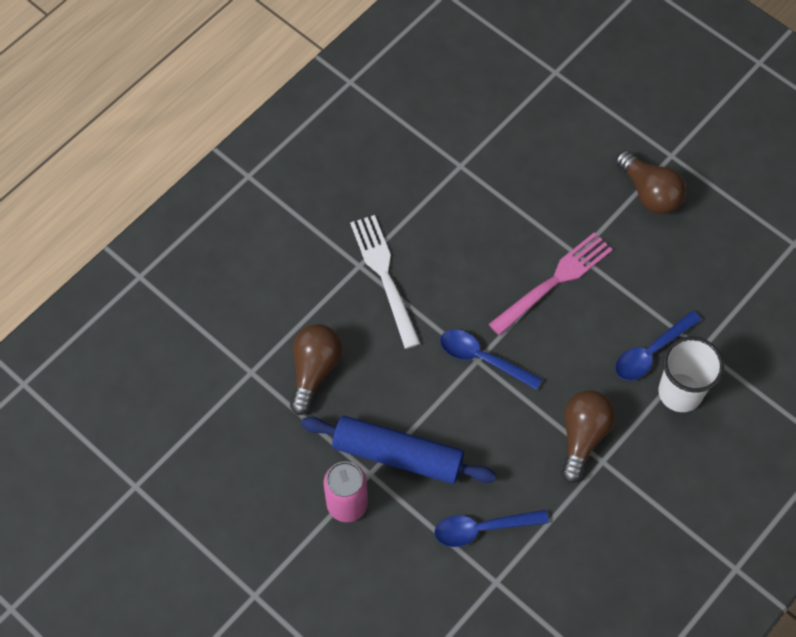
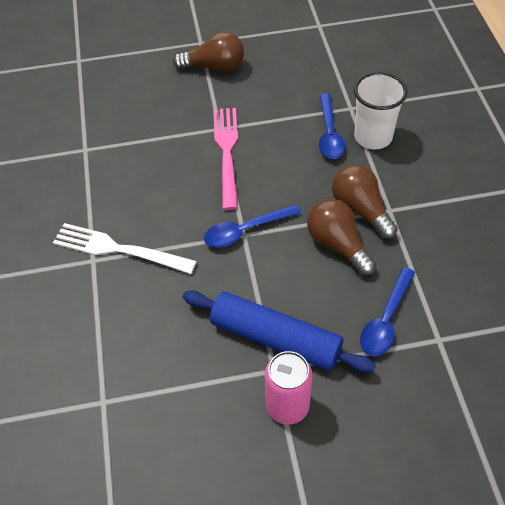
camera: 50 degrees left, 10 degrees down
(314, 370) = (148, 351): brown light bulb -> brown light bulb (337, 244)
(398, 455) = (275, 339): blue rolling pin -> blue rolling pin turned 60 degrees clockwise

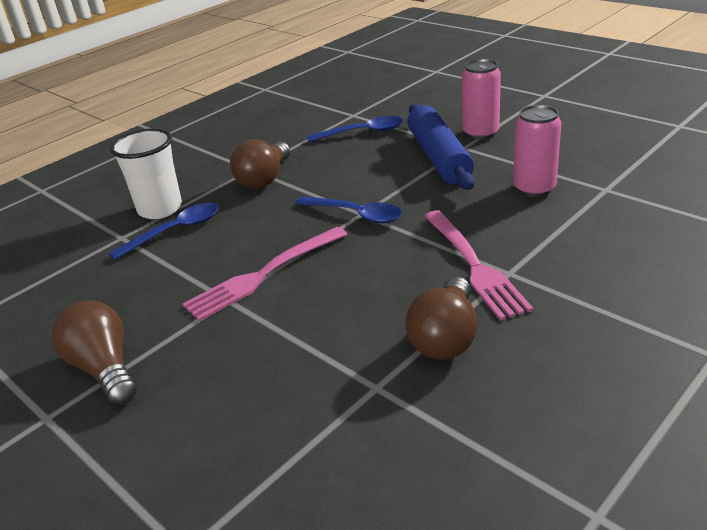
camera: 125 degrees left, 20 degrees down
(118, 249) = (474, 266): white fork -> pink fork
(157, 358) = (534, 188): none -> pink can
(337, 244) = (316, 172): brown light bulb -> brown light bulb (445, 337)

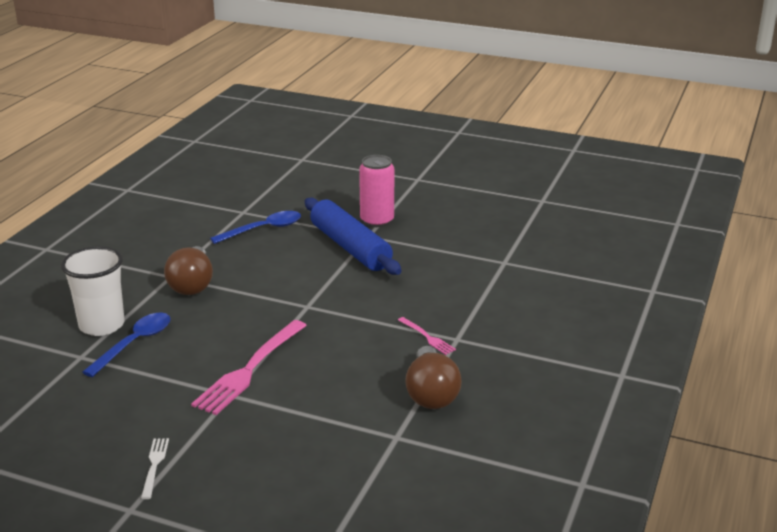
camera: 25 degrees left, 5 degrees down
(104, 368) = (154, 465): brown light bulb -> white fork
(356, 214) = (302, 307): blue spoon -> none
(474, 266) = (427, 337): pink fork -> pink fork, size x0.48
(534, 188) = (447, 267): pink can -> none

